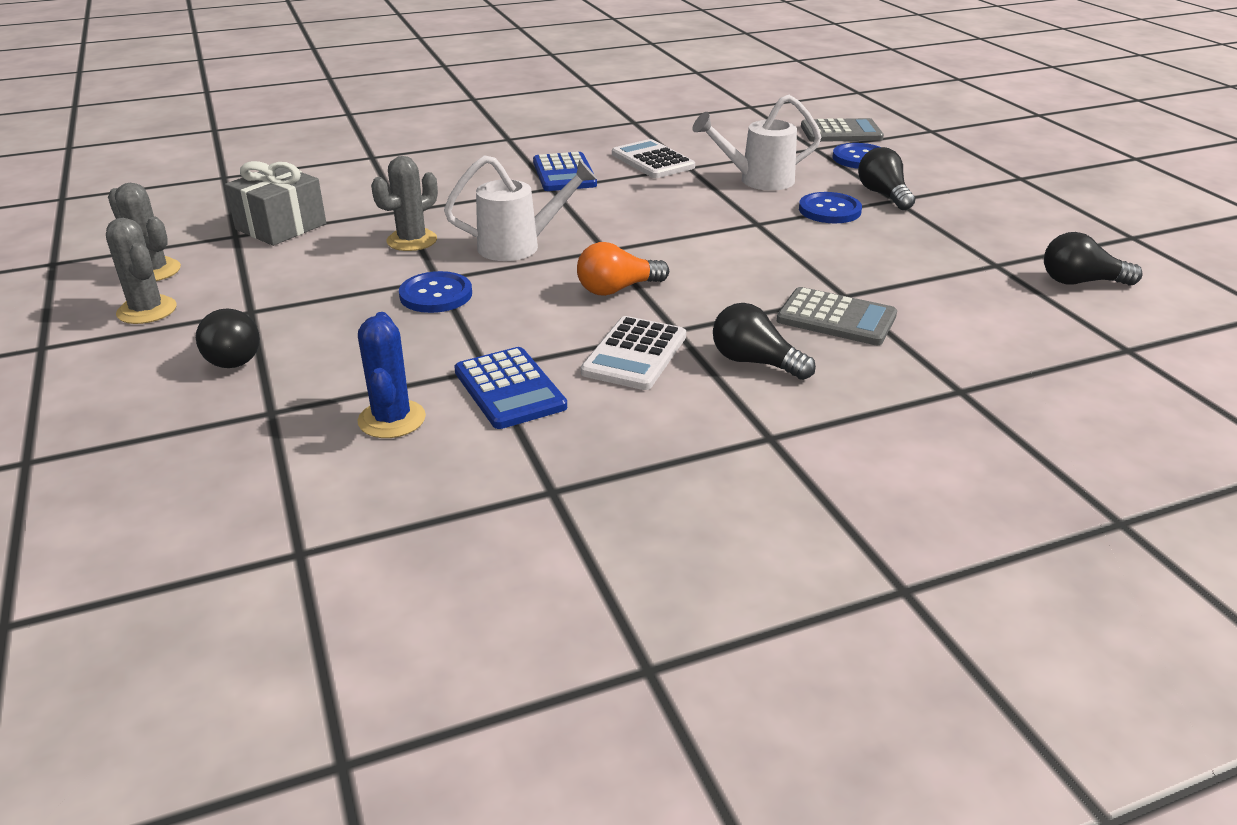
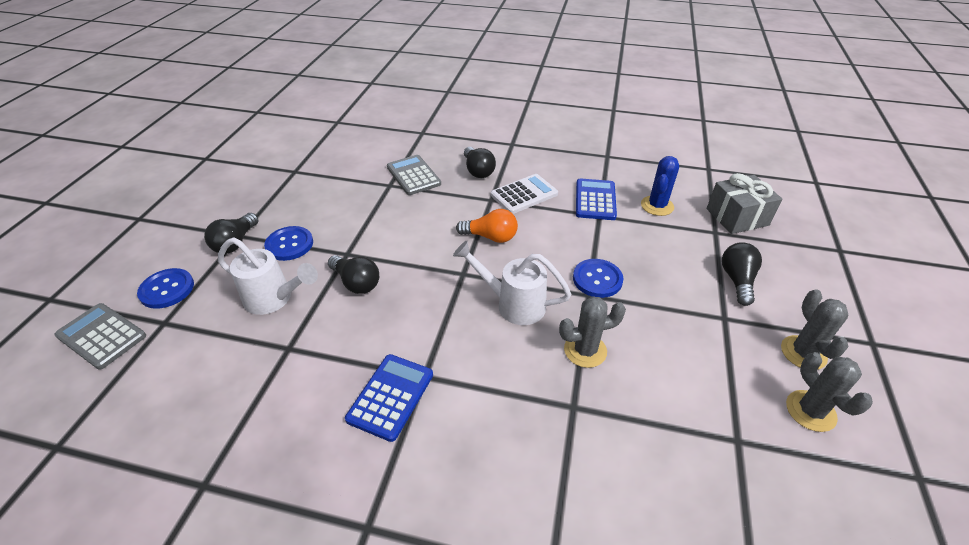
camera: 145 degrees left, 10 degrees up
(281, 227) = (692, 435): grey gift -> grey gift (737, 217)
(652, 161) = (299, 376): white calculator -> none
(1080, 282) = (284, 149): black light bulb -> black light bulb (356, 283)

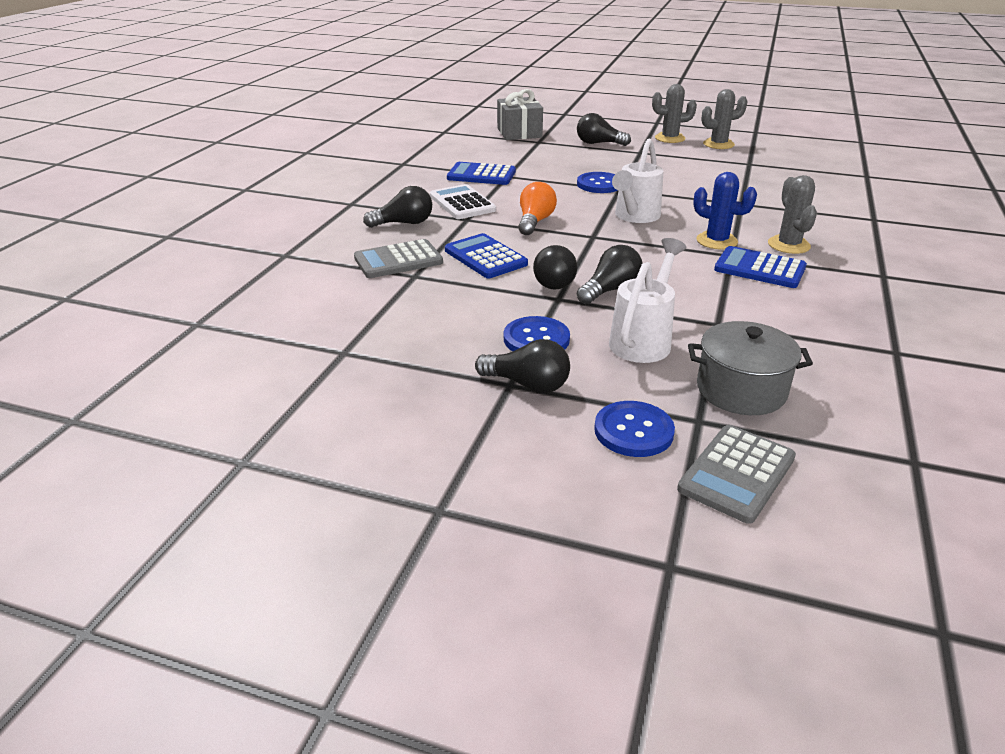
camera: 85 degrees left, 10 degrees down
(188, 351) = (741, 390): none -> grey pot
(376, 251) = (553, 281): none -> black light bulb
(418, 214) = (485, 257): none -> blue calculator
(585, 350) = (684, 195): grey cactus -> grey cactus (788, 245)
(657, 206) = (497, 154): blue cactus -> blue cactus (716, 241)

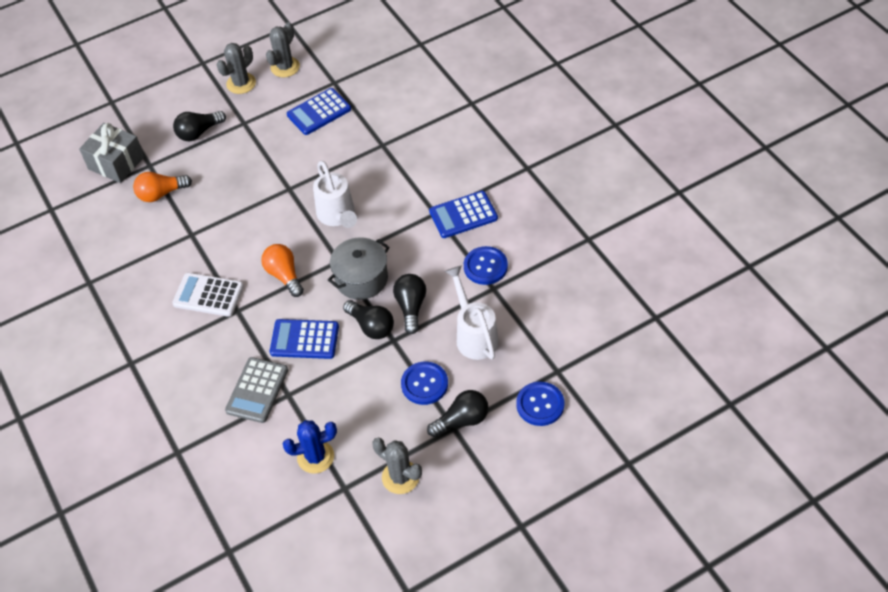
camera: 45 degrees left, 20 degrees up
(404, 223) = (203, 351): black light bulb -> none
(481, 175) = (171, 248): blue calculator -> blue calculator (319, 112)
(522, 153) = (161, 194): none -> orange light bulb
(599, 184) = (269, 193): blue button -> blue button (485, 266)
(716, 241) = (413, 204): blue cactus -> blue cactus (315, 457)
(736, 473) = (603, 390): grey calculator -> none
(741, 390) = (553, 332): grey pot -> grey pot (361, 279)
(788, 245) = (454, 175): grey cactus -> grey cactus (400, 477)

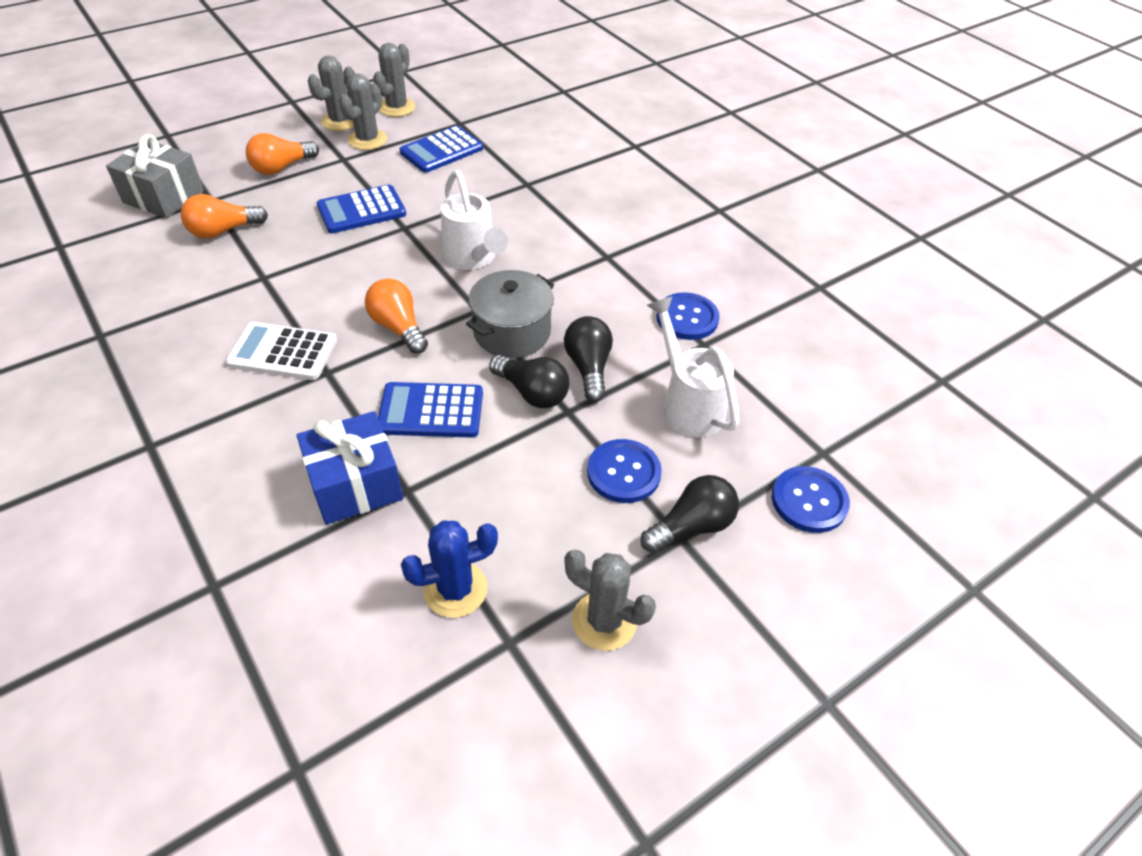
camera: 10 degrees left, 5 degrees down
(199, 132) = (281, 167): black light bulb -> orange light bulb
(257, 390) = (355, 484): grey calculator -> blue gift
(262, 102) = (367, 140): none -> grey cactus
(463, 215) = (645, 259): blue calculator -> blue calculator (361, 210)

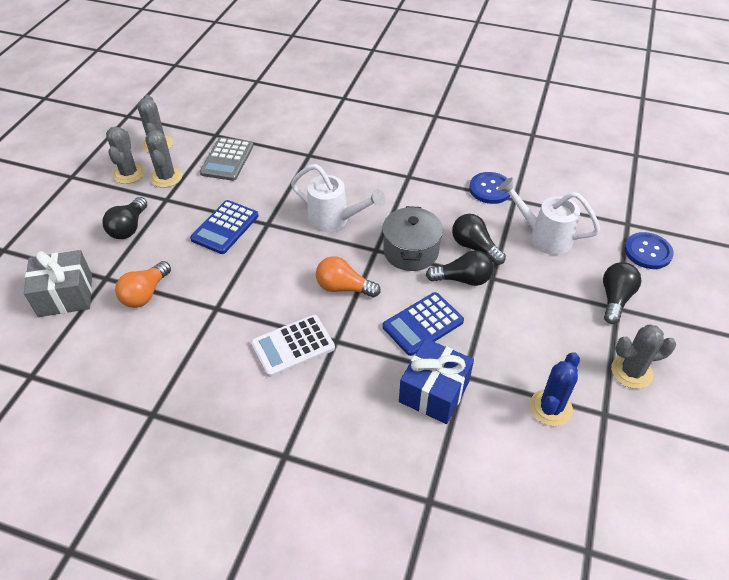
camera: 35 degrees left, 0 degrees up
(281, 167) = (129, 228): orange light bulb -> black light bulb
(441, 150) = (227, 159): blue calculator -> grey calculator
(623, 472) = (556, 292): blue button -> none

